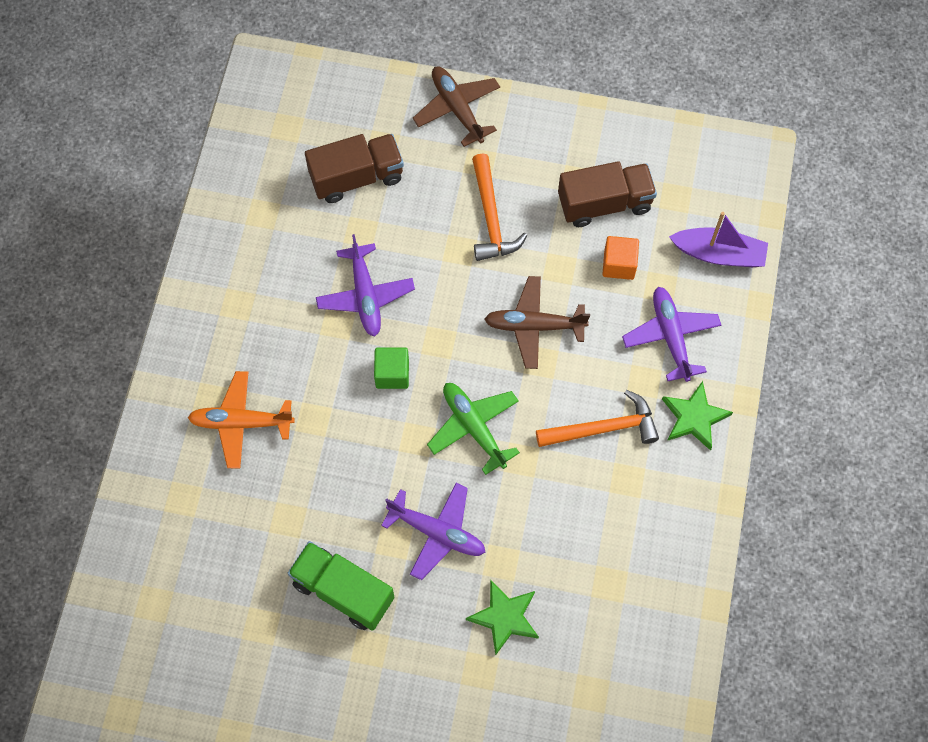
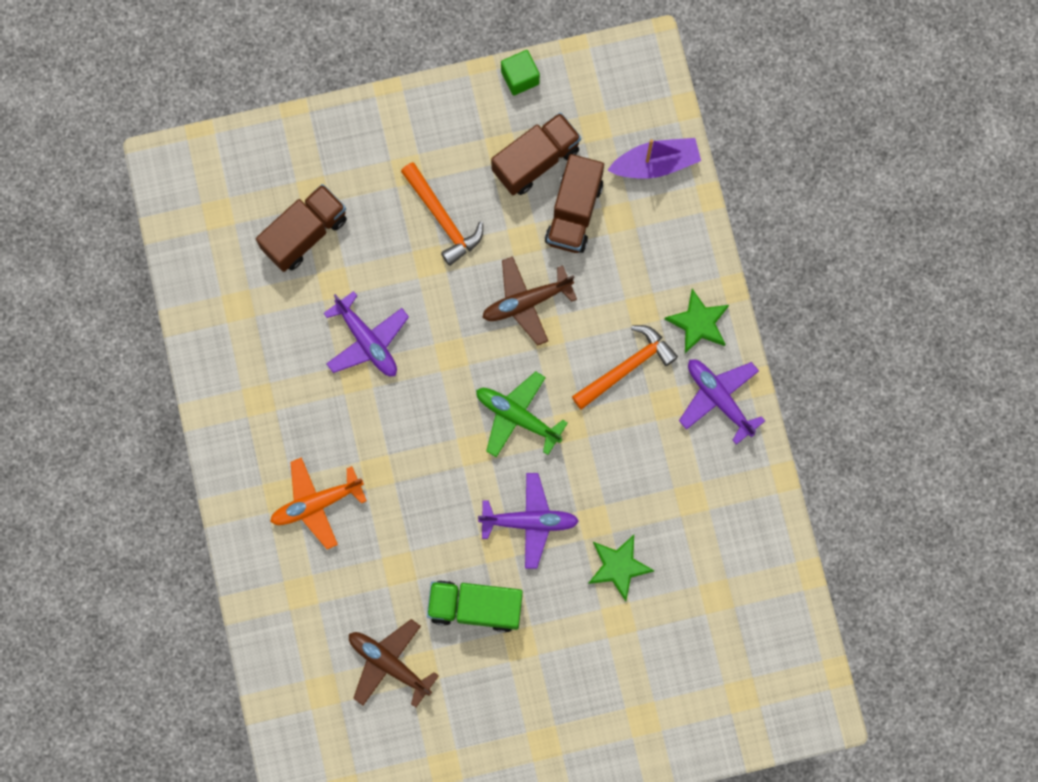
camera: 25 degrees left, 10 degrees up
(392, 374) = (425, 401): green cube -> green cube (520, 77)
(457, 109) = (363, 127): brown plane -> brown plane (389, 663)
(619, 264) = (574, 212): orange cube -> brown truck
(670, 336) = (647, 258): purple plane -> purple plane (718, 398)

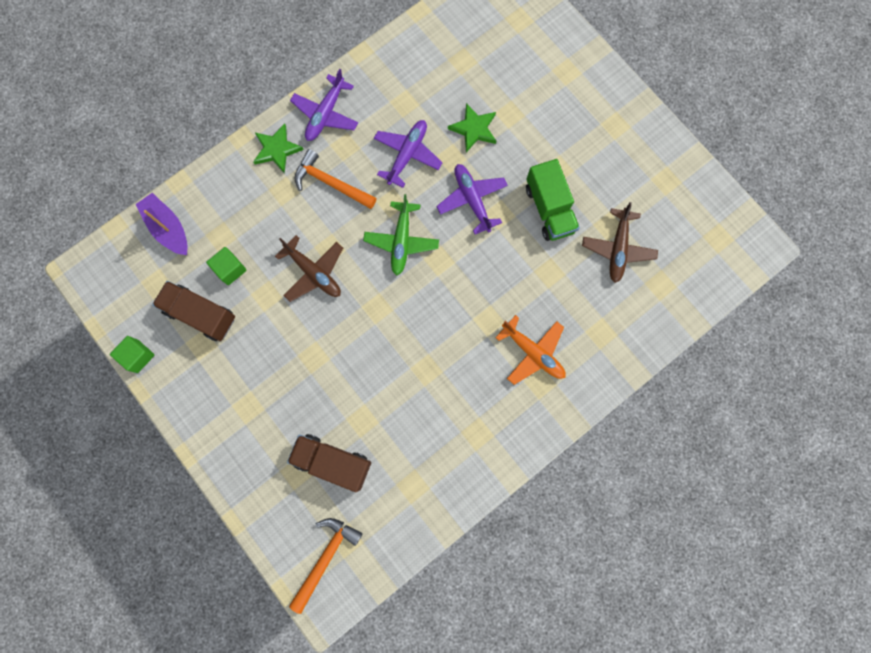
camera: 115 degrees left, 0 degrees up
(367, 341) = (395, 374): purple plane -> purple plane (407, 154)
(443, 218) = (275, 362): orange hammer -> orange hammer (325, 558)
(574, 212) = (230, 269): brown truck -> green cube

